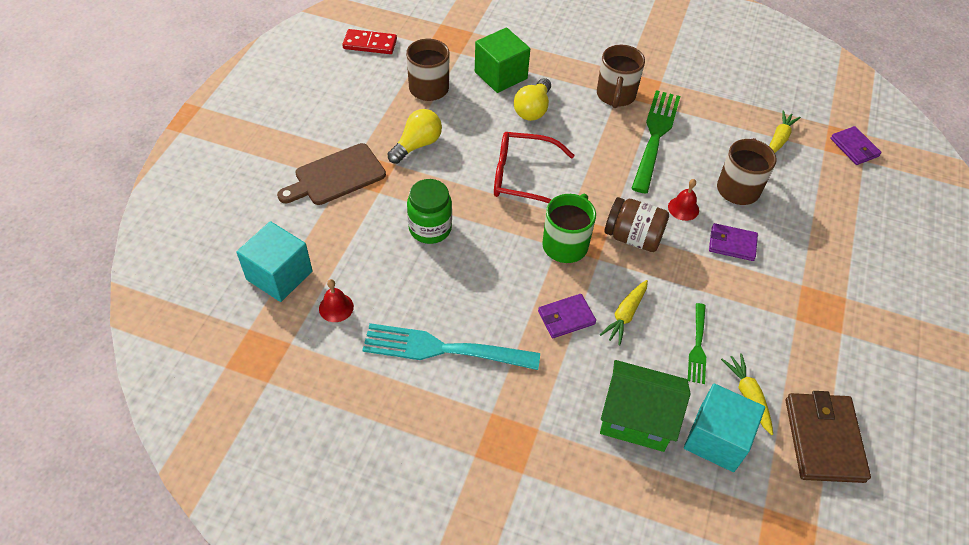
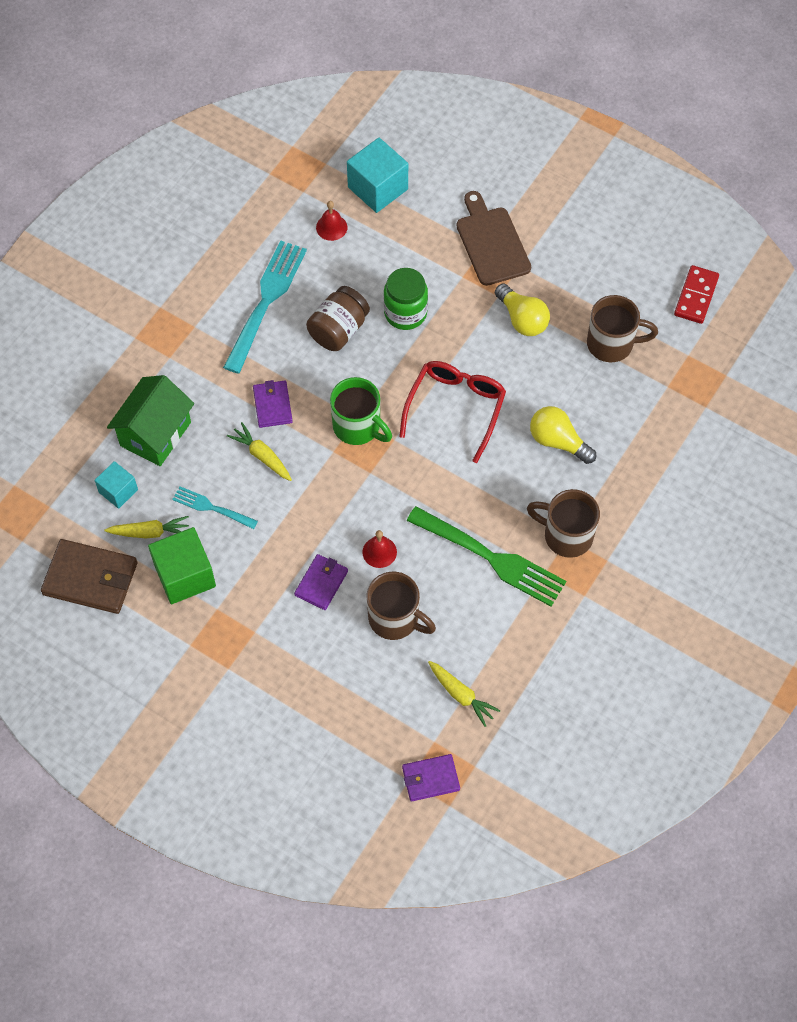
camera: 105 degrees right, 10 degrees up
(501, 75) = (621, 420): green cube -> green cube (185, 575)
(633, 237) = (352, 490): brown jar -> brown jar (338, 330)
(697, 346) = (212, 508): green fork -> turquoise fork
(716, 439) = (118, 491): turquoise cube -> turquoise cube, size x0.60

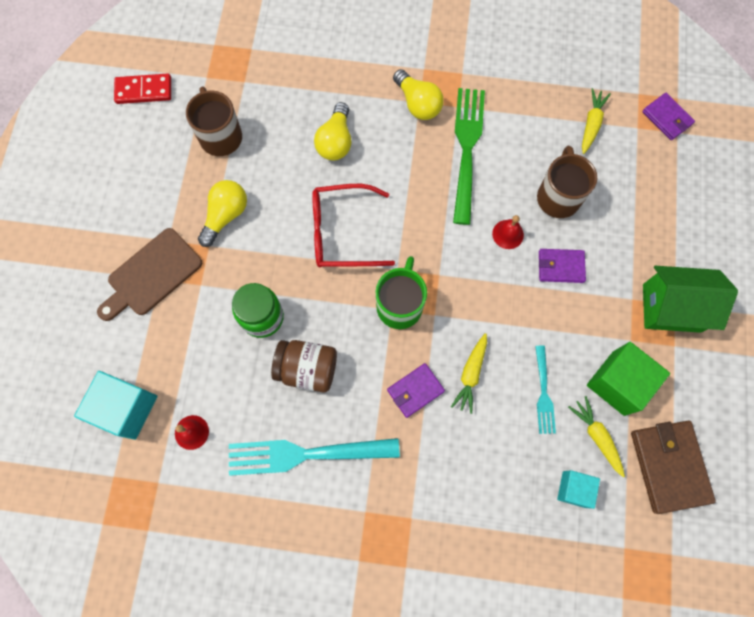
camera: 115 degrees left, 10 degrees up
(155, 434) = (499, 486): green house -> green house (671, 308)
(566, 535) = (418, 104): brown mug -> yellow light bulb

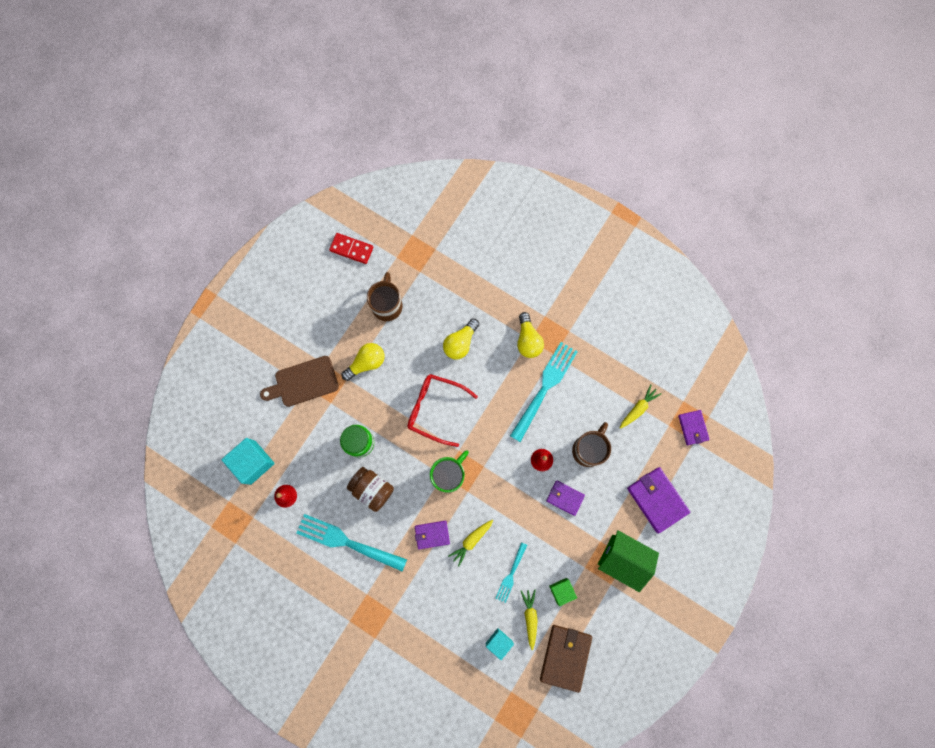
camera: 25 degrees right, 5 degrees up
(467, 150) = (544, 388): green fork -> turquoise fork
(618, 383) = (561, 590): green cube -> green cube, size x0.60
(672, 218) = (657, 499): none -> purple wallet

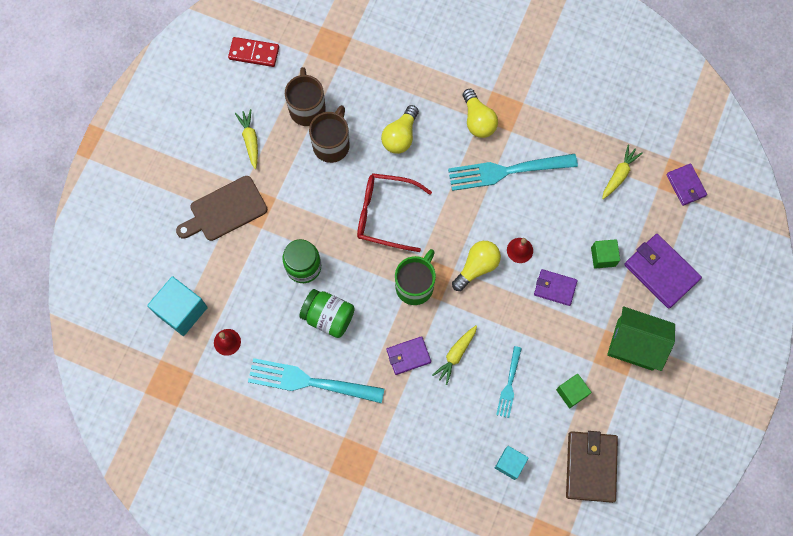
camera: 10 degrees left, 5 degrees down
(366, 363) = (295, 176): yellow light bulb -> yellow light bulb (477, 267)
(372, 489) = (328, 317): brown jar -> green jar
(530, 617) = (540, 428): yellow carrot -> yellow carrot (250, 140)
(544, 388) = (507, 171): turquoise fork -> turquoise fork turned 120 degrees counterclockwise
(588, 449) = (571, 229): brown mug -> brown mug (332, 144)
(610, 478) = (603, 257): none -> green cube

